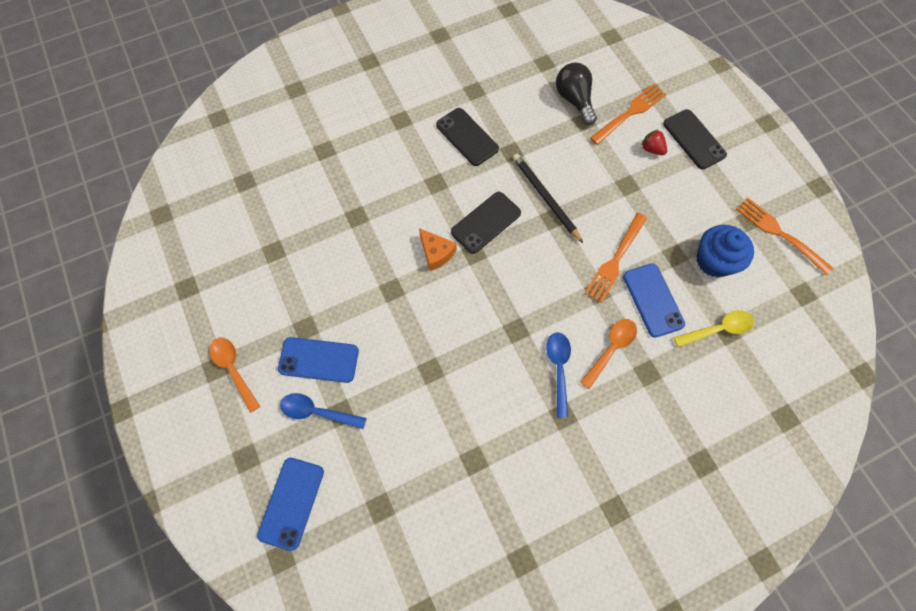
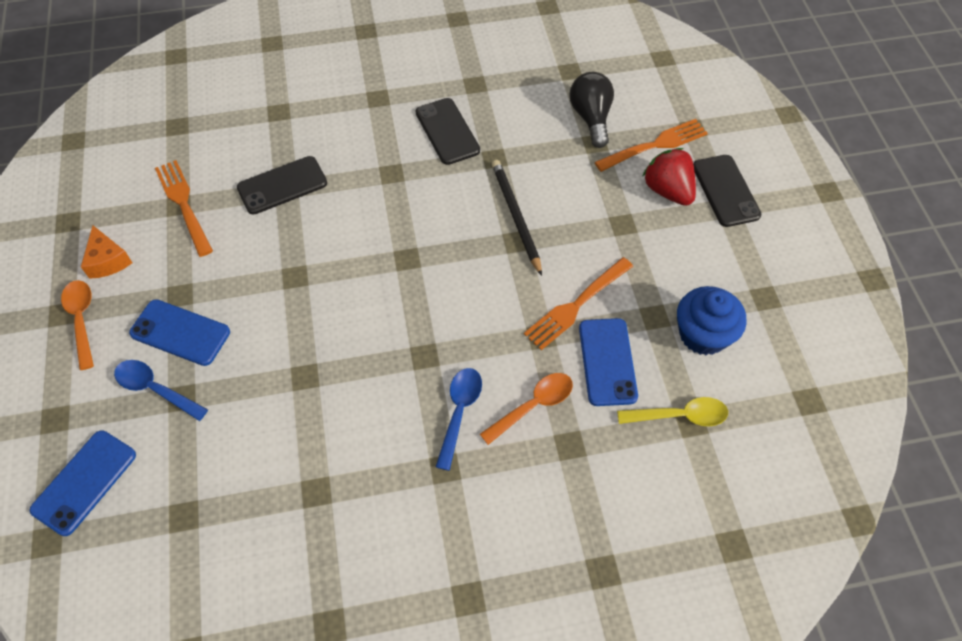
camera: 15 degrees right, 10 degrees down
(436, 253) = (362, 248): orange cheese -> orange cheese (108, 260)
(486, 222) = (434, 228): black phone -> black phone (282, 186)
(651, 149) = (668, 190): red strawberry -> red strawberry, size x1.74
(780, 234) = (801, 323): orange fork -> orange fork (184, 205)

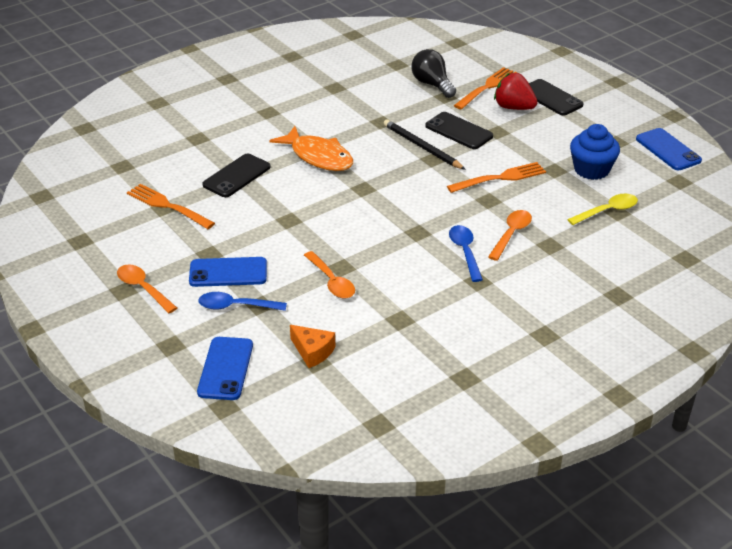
camera: 25 degrees left, 20 degrees down
(108, 260) = (134, 252): orange cheese -> orange cheese (312, 351)
(279, 395) = (331, 281): none -> orange spoon
(388, 188) = (318, 157): none -> orange fish
(447, 131) = (336, 117): black phone -> black phone (458, 131)
(577, 304) = (499, 178): orange fork -> orange fork turned 135 degrees counterclockwise
(607, 362) = (542, 199): blue phone -> blue phone (668, 150)

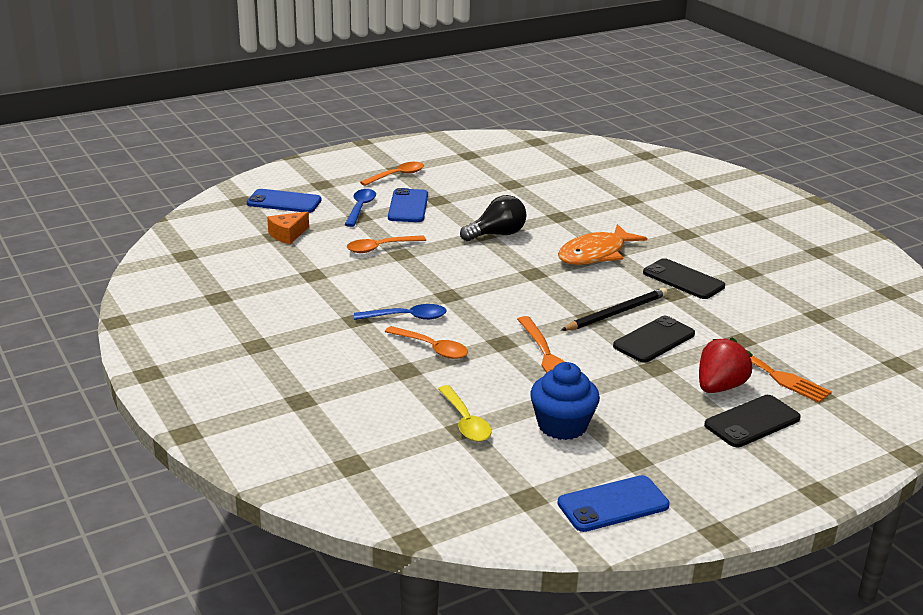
camera: 95 degrees right, 10 degrees down
(168, 206) = (513, 186): orange fork -> none
(237, 176) = (560, 214): black phone -> black phone (683, 280)
(432, 84) = (769, 334): black light bulb -> black light bulb (497, 234)

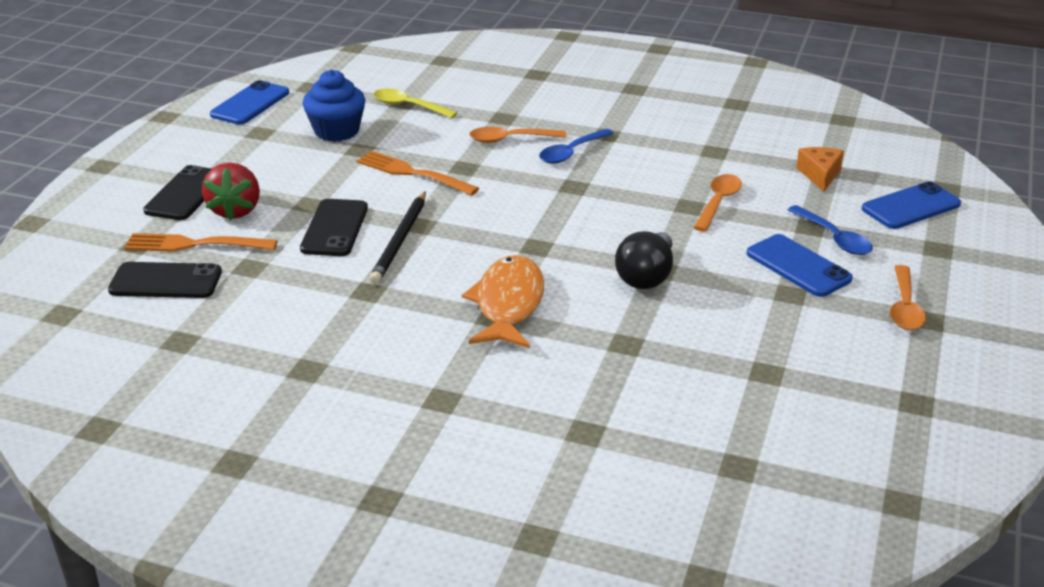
camera: 140 degrees right, 5 degrees up
(683, 280) = (373, 316): black phone -> black phone (166, 281)

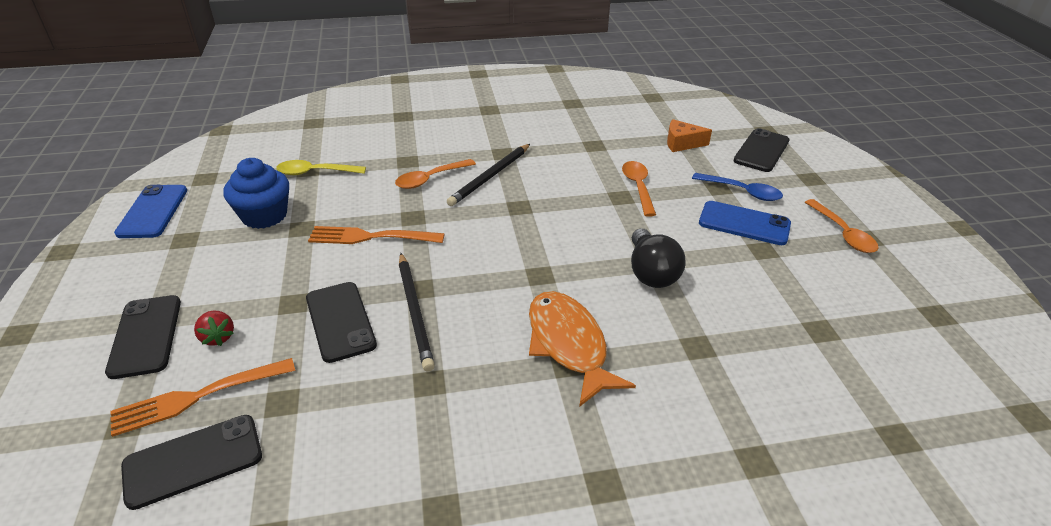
camera: 30 degrees left, 5 degrees up
(235, 210) = (218, 337): red strawberry -> red strawberry, size x0.58
(571, 152) = (490, 177): blue spoon -> black pencil
(820, 175) = (682, 143): orange cheese -> orange cheese turned 60 degrees counterclockwise
(910, 206) = (761, 151): blue phone -> black phone

